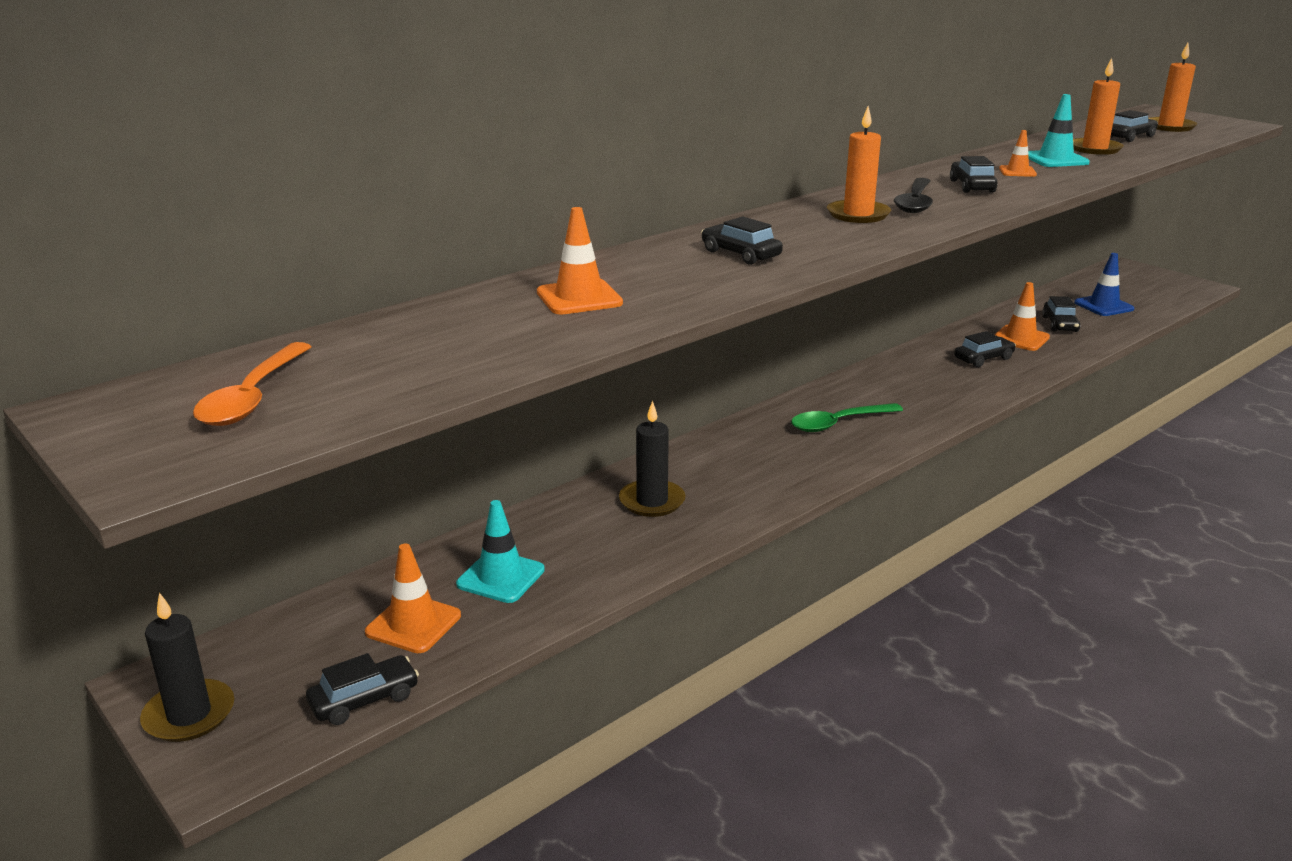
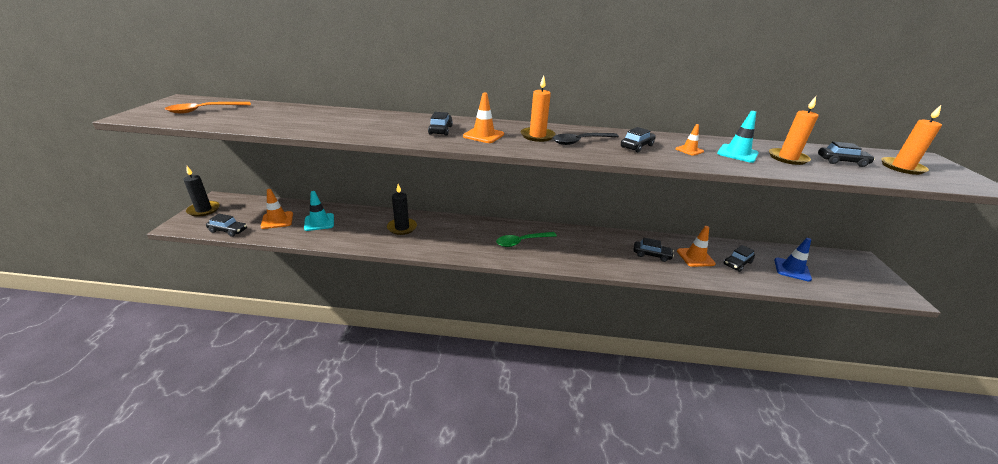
camera: 45 degrees right, 5 degrees up
(579, 298) = (347, 121): orange traffic cone -> orange traffic cone (483, 135)
(839, 423) = (522, 242): green spoon -> green spoon turned 45 degrees counterclockwise

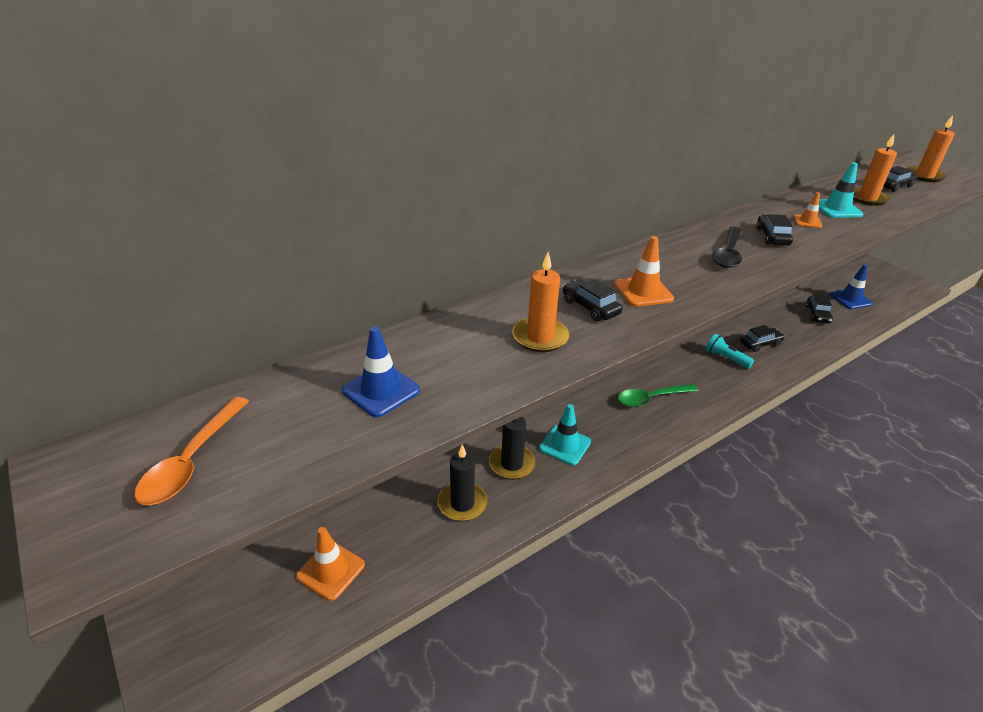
camera: 40 degrees left, 5 degrees up
(204, 210) = (164, 645): black candle -> black candle (462, 503)
(228, 230) = (285, 644): black car -> none
(293, 118) = (381, 390): none -> blue traffic cone
(319, 222) = (397, 529): turquoise traffic cone -> turquoise traffic cone (565, 445)
(522, 242) = (651, 399): green spoon -> green spoon turned 45 degrees clockwise
(537, 136) = (683, 265): orange candle -> orange candle (540, 337)
(609, 249) = (726, 358): none -> turquoise flashlight
(695, 257) = (788, 326): orange traffic cone -> none

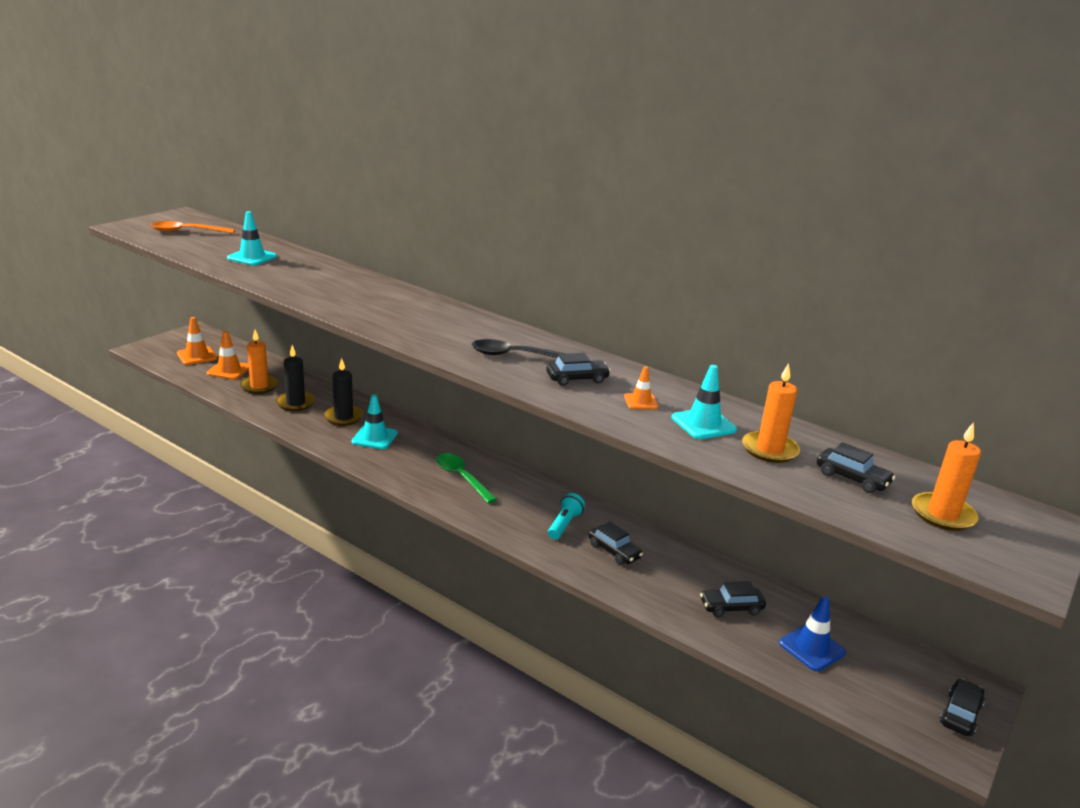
camera: 70 degrees right, 10 degrees down
(381, 390) = (252, 257): blue traffic cone -> turquoise traffic cone
(540, 337) = (326, 290): orange candle -> orange candle (259, 386)
(590, 307) = (377, 303): black car -> black car (960, 714)
(643, 292) = (413, 320): orange traffic cone -> orange traffic cone (197, 356)

